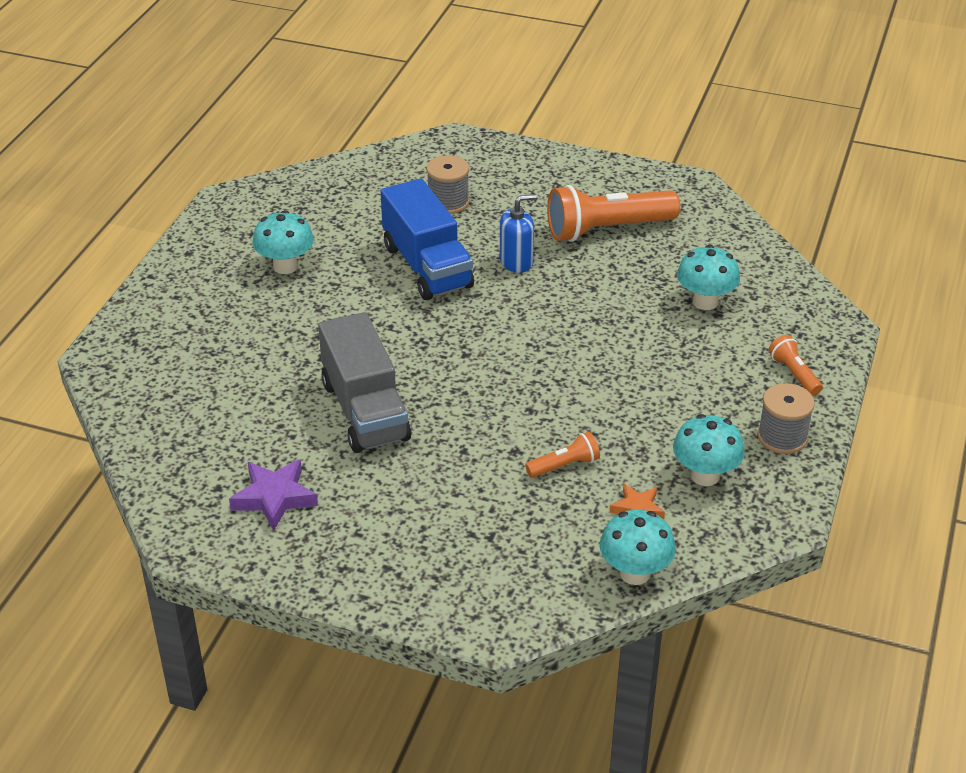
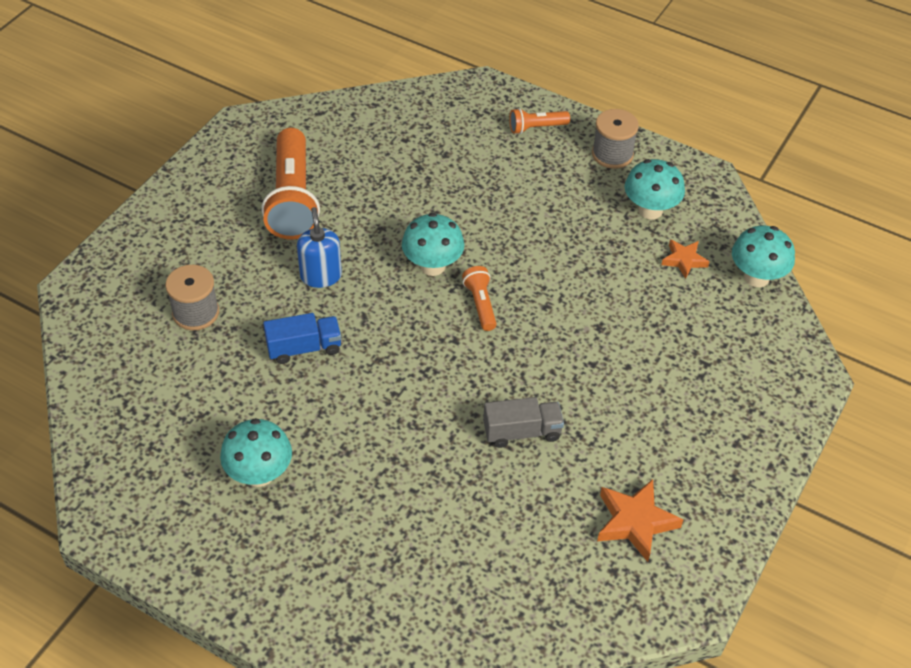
camera: 80 degrees left, 10 degrees up
(274, 498) = (635, 522): purple star -> orange star
(365, 411) = (522, 432): grey truck -> grey truck, size x0.55
(427, 266) = (304, 348): blue truck -> blue truck, size x0.55
(564, 465) = (624, 296): orange flashlight -> orange flashlight (480, 304)
(705, 302) = (425, 158): turquoise mushroom -> turquoise mushroom (432, 266)

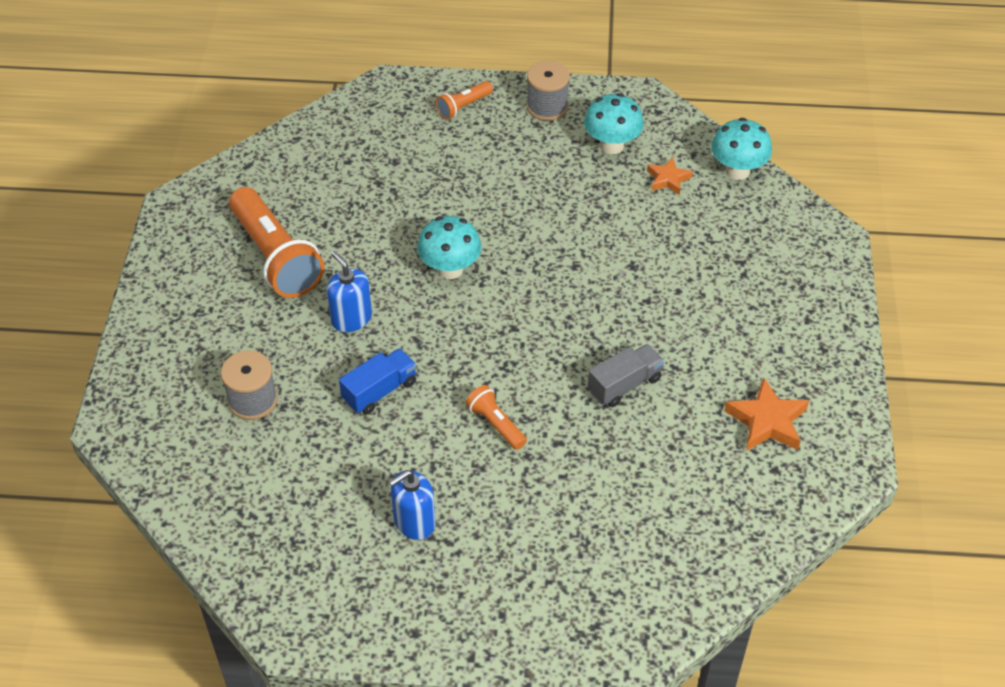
camera: 25 degrees left, 0 degrees up
(259, 474) = (414, 522): turquoise mushroom -> blue soap dispenser
(480, 304) = (516, 287): orange flashlight -> orange flashlight (495, 424)

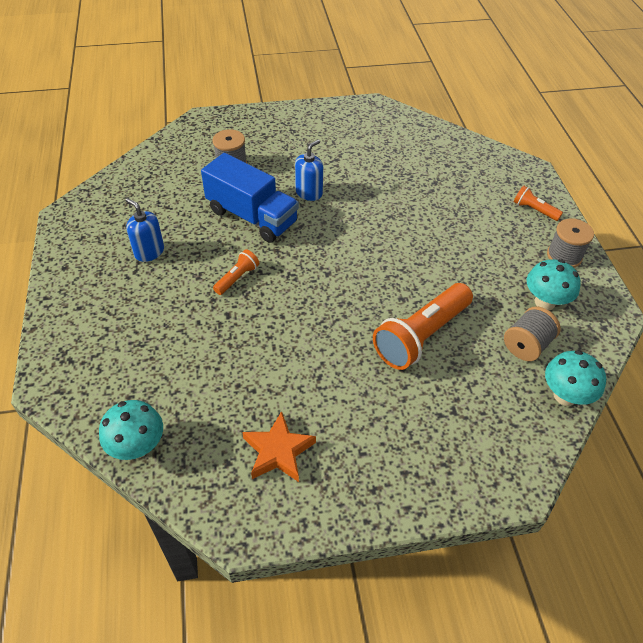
camera: 75 degrees right, 0 degrees up
(276, 257) = (348, 151): orange flashlight -> orange flashlight (421, 336)
(380, 391) = (252, 217): blue truck -> blue truck, size x1.82
(450, 269) = (370, 231): turquoise mushroom -> turquoise mushroom (138, 446)
(624, 385) = (291, 346): grey truck -> none
(668, 179) = (526, 345): orange star -> grey spool

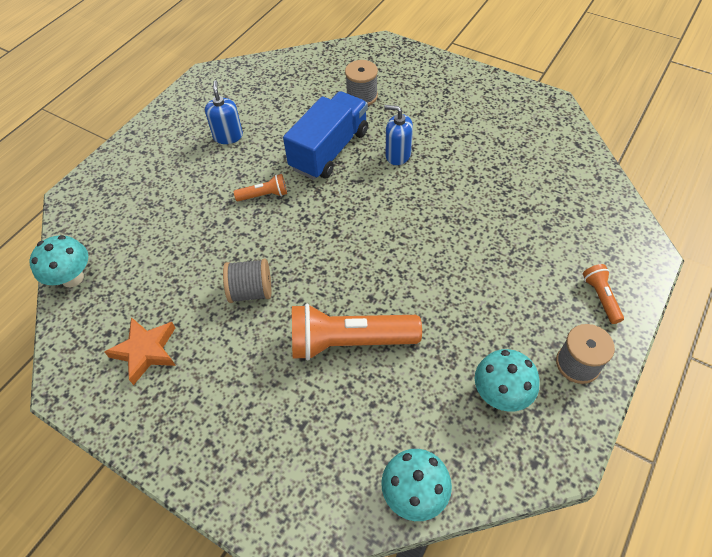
camera: 45 degrees right, 5 degrees up
(252, 217) = (329, 150): blue truck -> blue truck turned 135 degrees counterclockwise
(309, 193) = (398, 155): blue soap dispenser -> blue soap dispenser turned 150 degrees counterclockwise
(526, 345) = (433, 420): grey spool -> grey spool (251, 291)

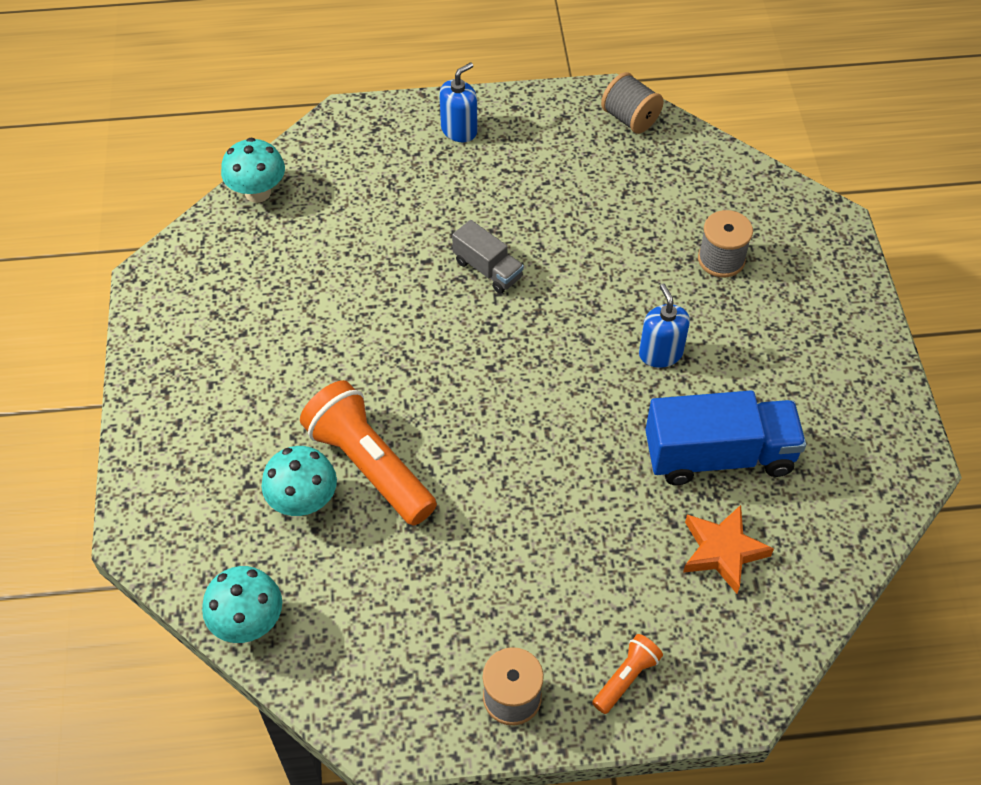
camera: 50 degrees right, 0 degrees up
(145, 351) = (229, 307): orange star -> orange star (722, 551)
(228, 136) = (538, 180): blue soap dispenser -> blue soap dispenser (459, 130)
(251, 291) = (359, 342): grey spool -> grey spool (630, 119)
(264, 195) = (487, 269): orange flashlight -> grey truck
(329, 150) = (605, 284): blue truck -> blue truck (719, 455)
(501, 394) = (415, 640): turquoise mushroom -> turquoise mushroom (303, 501)

